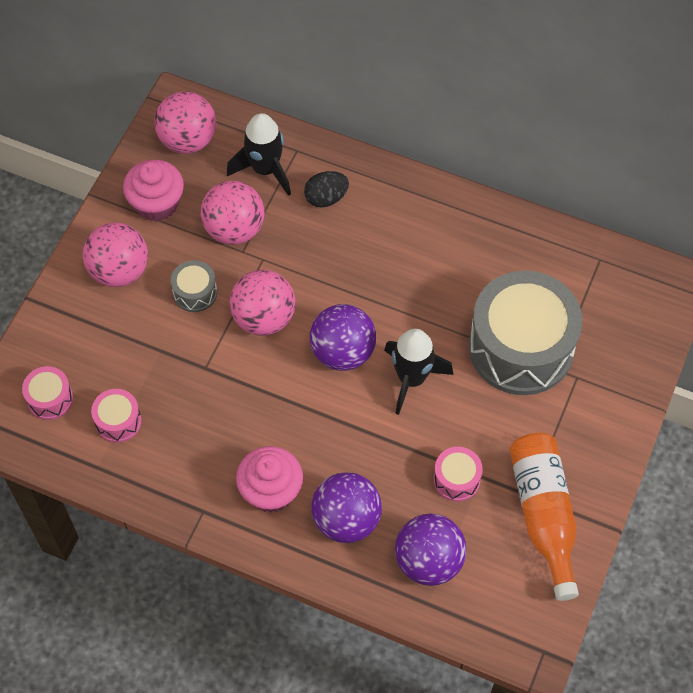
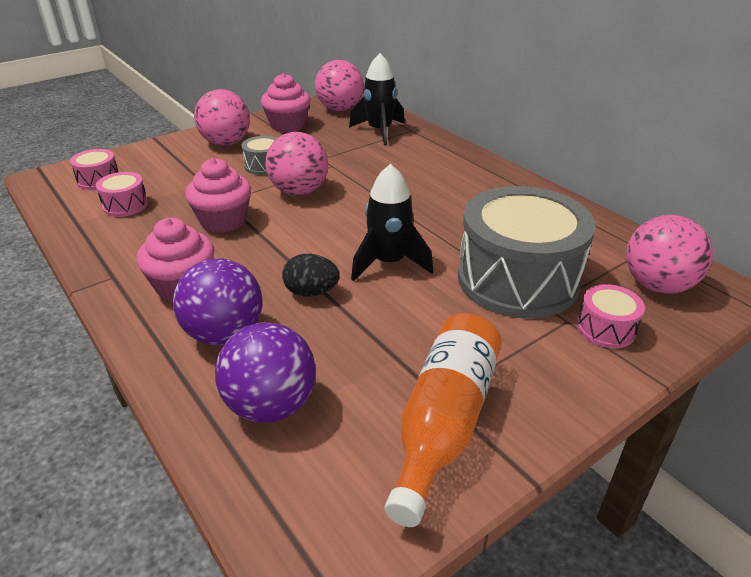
camera: 30 degrees right, 25 degrees down
(230, 396) = (223, 221): none -> pink cupcake
(234, 229) = (327, 148): pink ball -> pink ball (657, 285)
(326, 198) = (412, 153): black egg -> black egg (311, 292)
(343, 352) = (342, 228): purple ball -> none
(456, 479) = (367, 349): pink drum -> pink drum (605, 328)

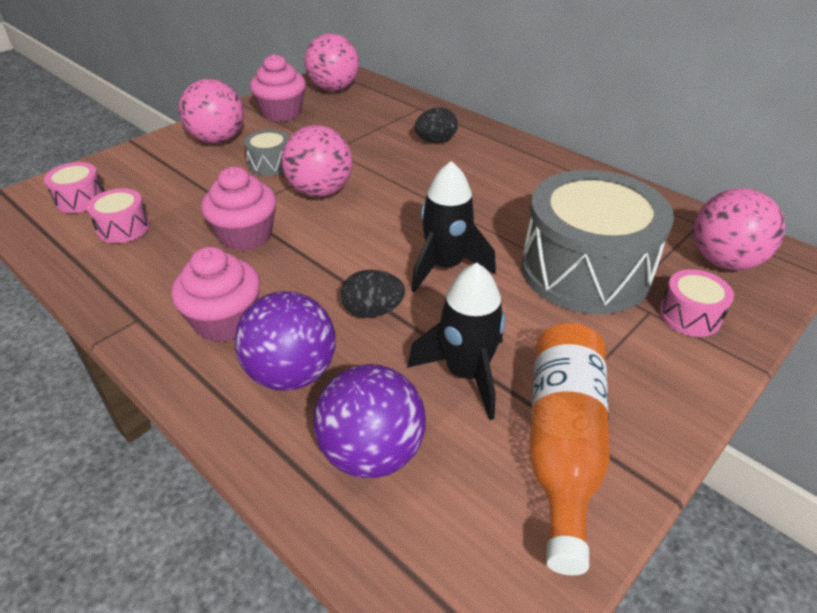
camera: 10 degrees left, 5 degrees up
(379, 131) = (385, 112): black rocket -> black rocket (466, 373)
(416, 158) = (436, 141): none -> black egg

